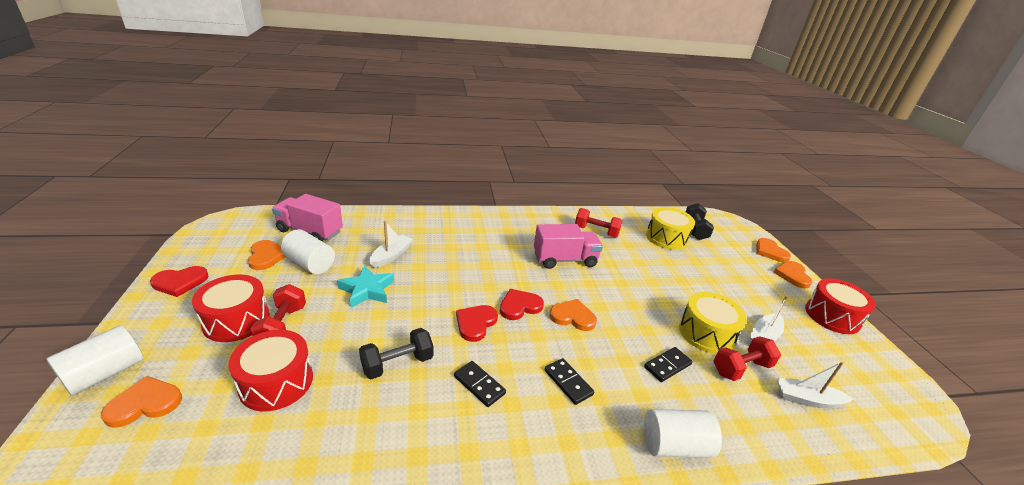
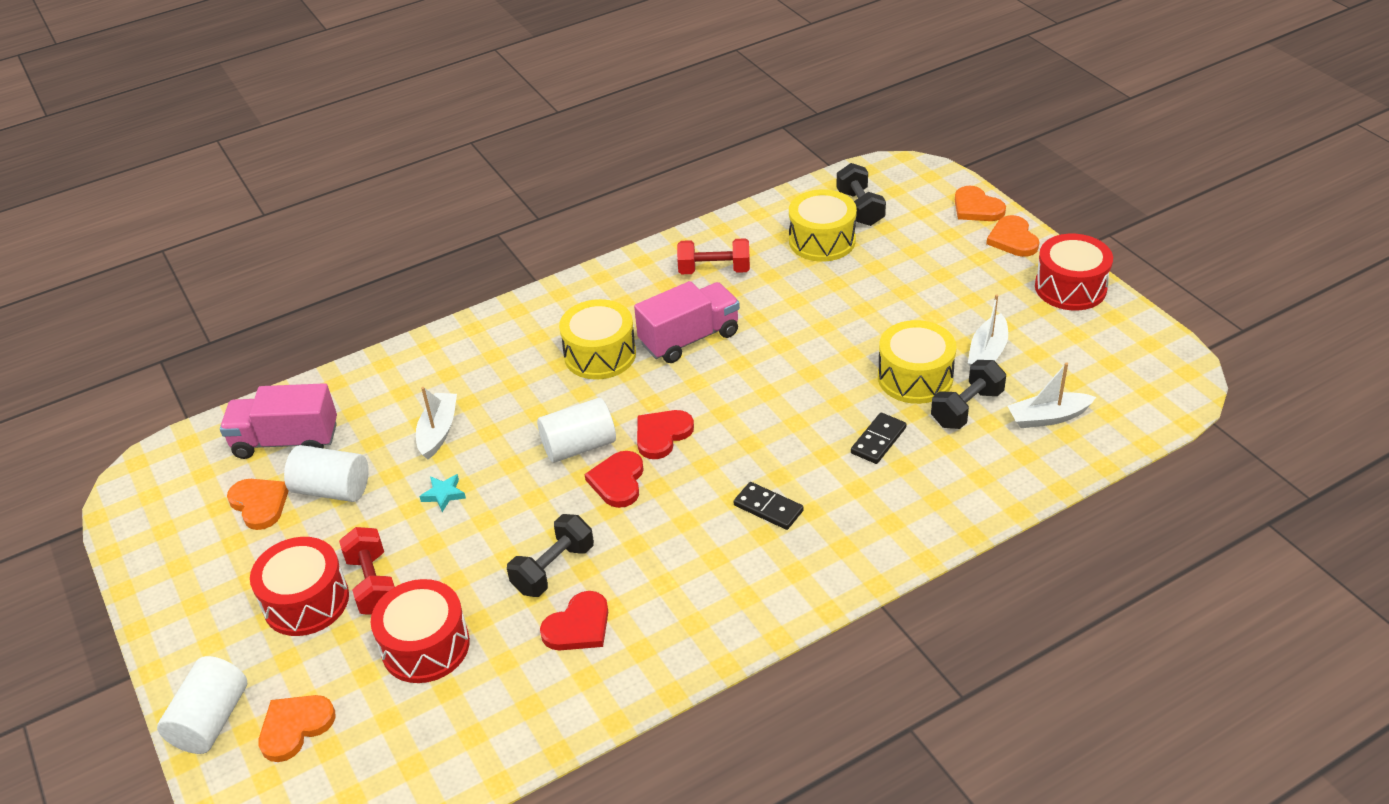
camera: 15 degrees left, 10 degrees up
(180, 282) = (177, 587): red heart -> red heart (578, 626)
(367, 290) = (443, 494): turquoise star -> turquoise star, size x0.55
(479, 385) = (666, 553): black domino -> none
(508, 250) = (600, 355): none -> yellow drum
(573, 317) = (738, 422): orange heart -> none
(675, 445) = (911, 528): white cylinder -> white cylinder (579, 446)
(741, 368) = (967, 408): red dumbbell -> black dumbbell

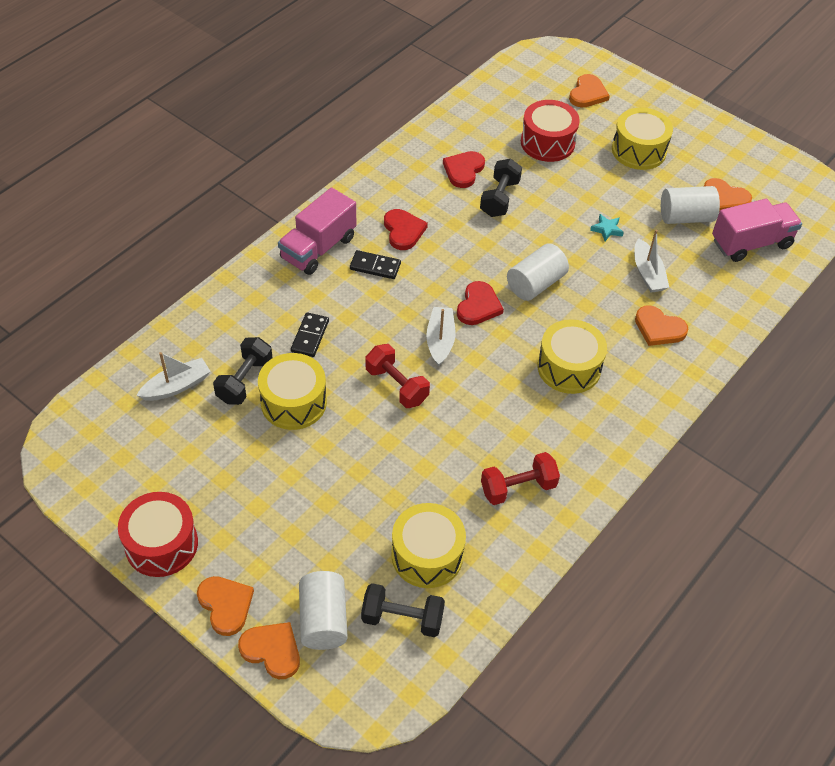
camera: 155 degrees right, 10 degrees up
(211, 720) = (635, 88): white cylinder -> white cylinder (323, 620)
(306, 601) = (638, 150): red drum -> yellow drum
(373, 584) = (606, 167): red dumbbell -> red dumbbell (396, 386)
(475, 373) = (659, 328): none -> orange heart
(618, 481) = (491, 264): red heart -> red heart (403, 231)
(689, 339) = (502, 401): pink truck -> pink truck (318, 248)
(860, 208) = (402, 618): black dumbbell -> black dumbbell turned 45 degrees counterclockwise
(987, 352) = (234, 443): white boat -> white boat (440, 340)

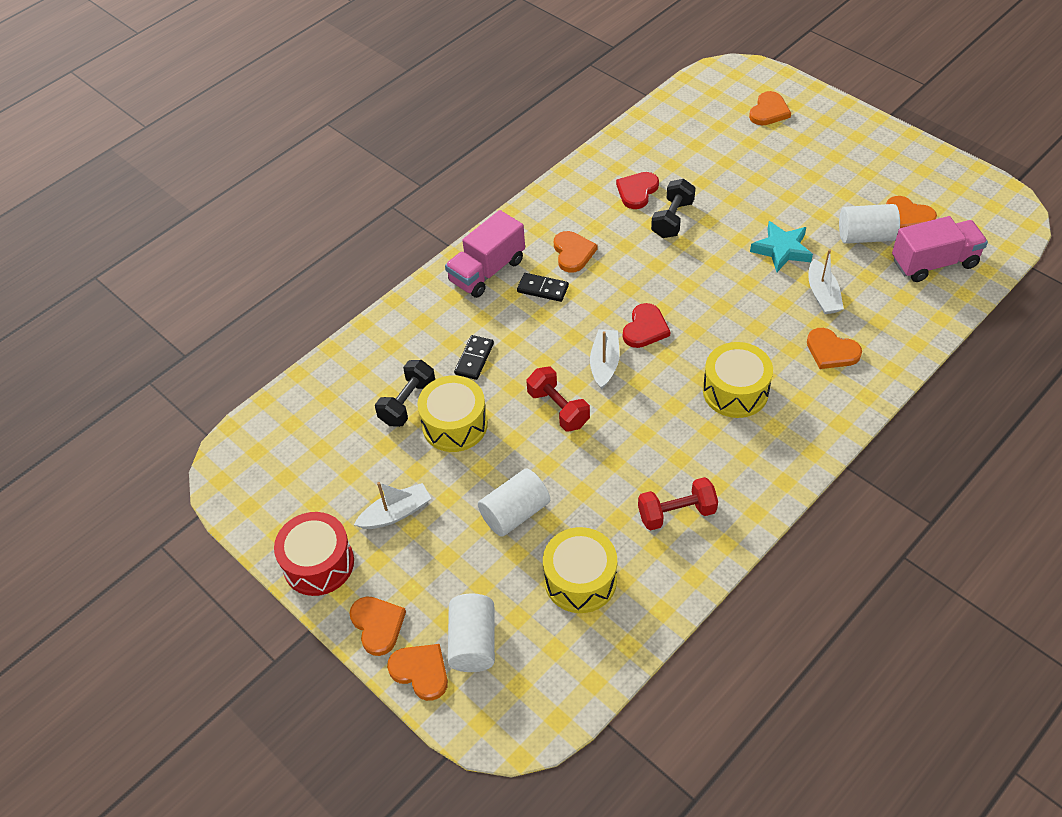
camera: 10 degrees right, 0 degrees up
(176, 386) = (341, 408): white boat -> white boat (396, 513)
(402, 618) = (552, 643): black dumbbell -> none
(403, 231) = (573, 253): red heart -> orange heart
(535, 284) = (705, 306): white cylinder -> white cylinder (515, 513)
(547, 142) = (724, 162): red drum -> none
(607, 229) = (782, 250): turquoise star -> turquoise star, size x1.81
(638, 150) = (819, 168): yellow drum -> none

